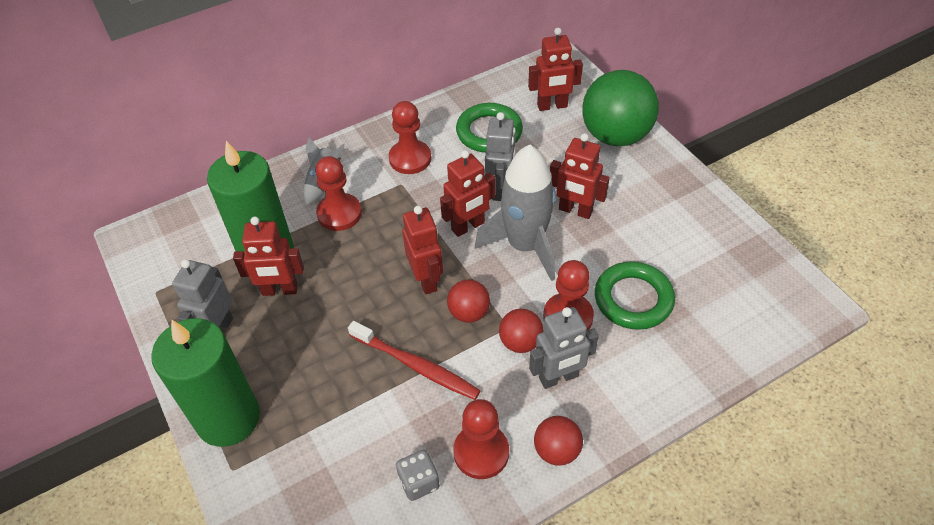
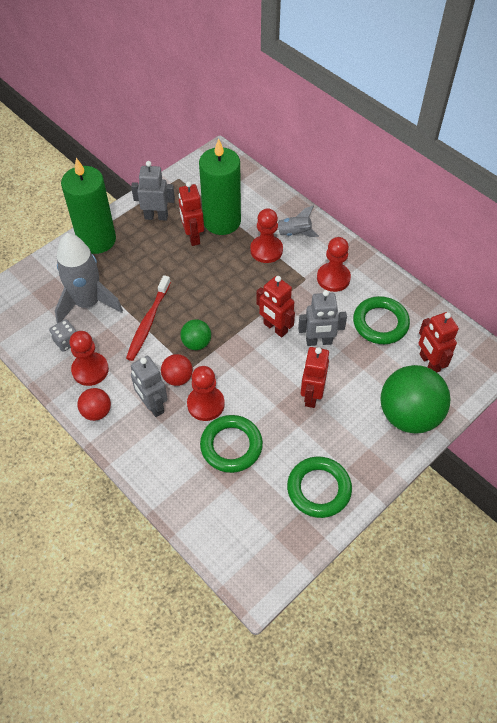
camera: 75 degrees right, 5 degrees up
(426, 279) = (219, 313): red robot -> none
(469, 313) = (196, 343): red ball -> green ball
(524, 245) = (266, 367): grey rocket -> grey rocket (88, 303)
(699, 227) = (319, 489): none -> green ring

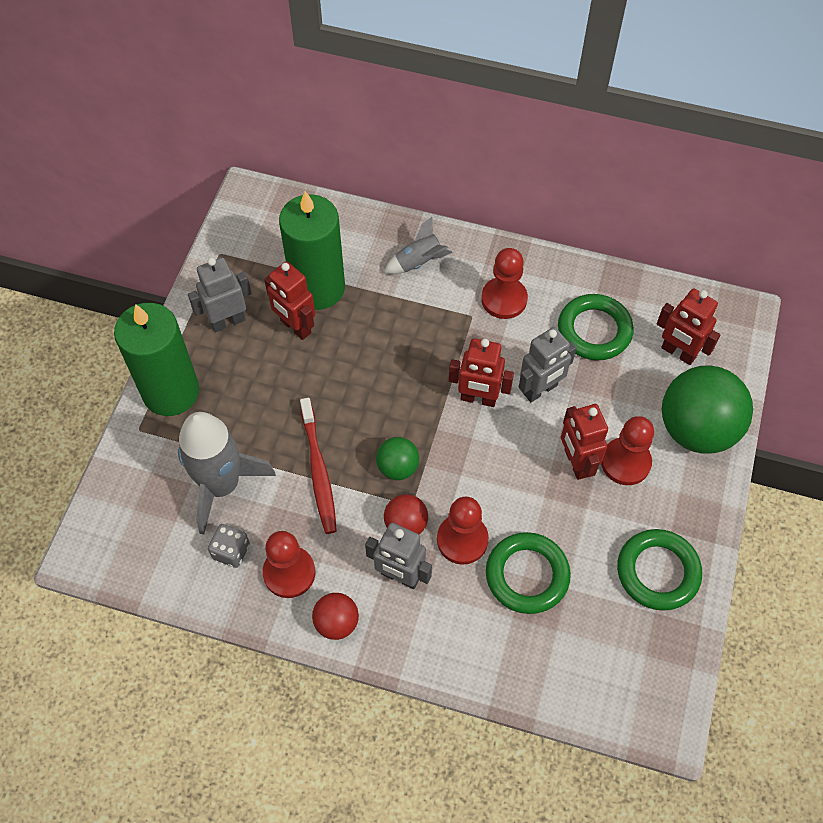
camera: 30 degrees left, 5 degrees up
(266, 250) = (400, 301): red pawn -> red pawn (625, 462)

